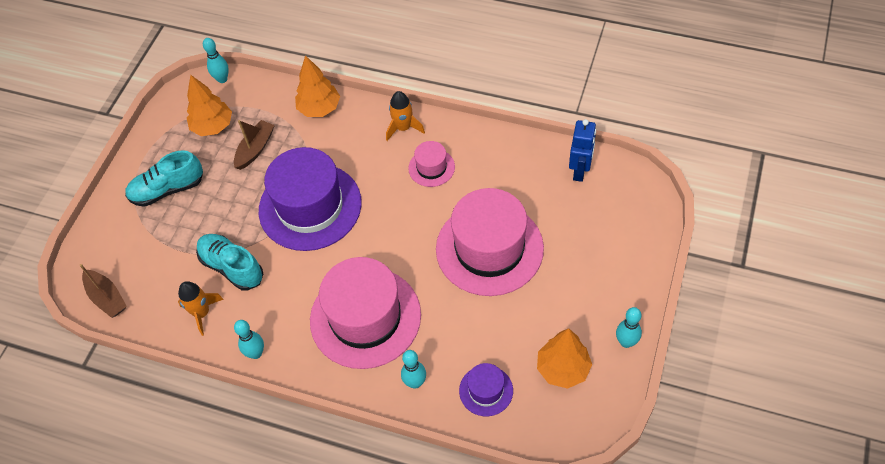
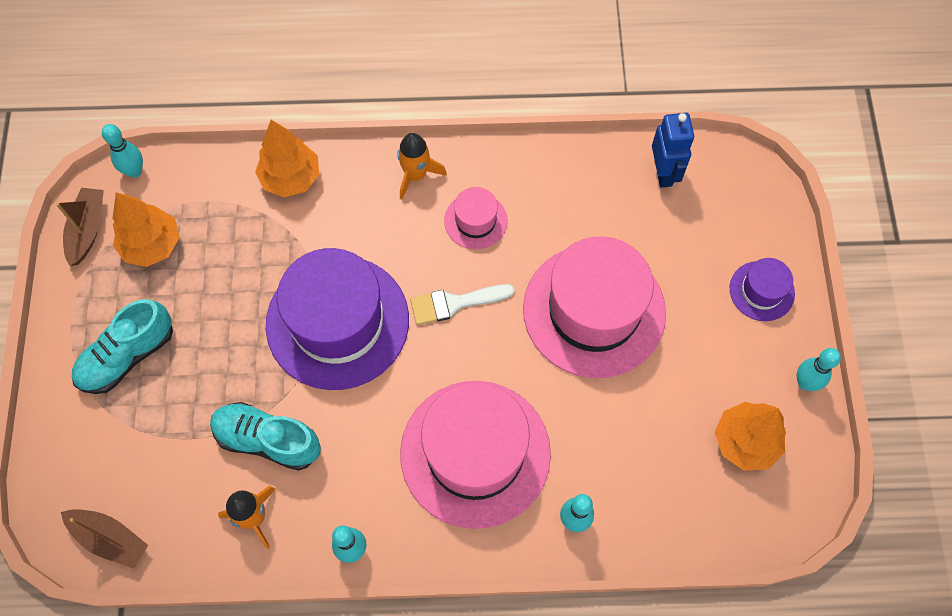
camera: 25 degrees left, 10 degrees up
(255, 149) = (227, 261): brown boat -> brown boat (87, 230)
(394, 216) = (455, 303): none -> white brush
(486, 390) = (665, 501): purple hat -> purple hat (761, 291)

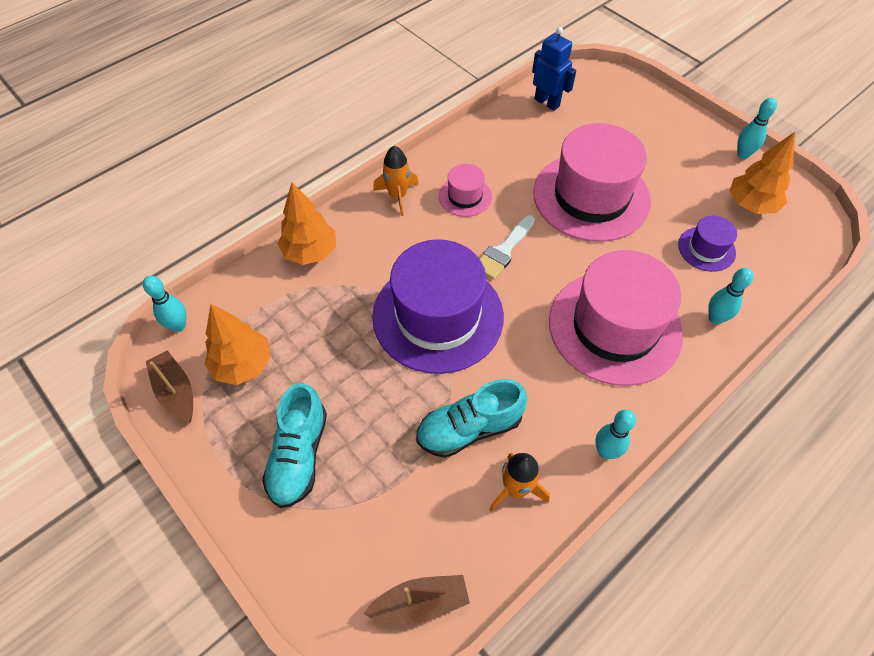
camera: 40 degrees left, 10 degrees down
(761, 291) = (667, 126): purple hat -> purple hat (706, 249)

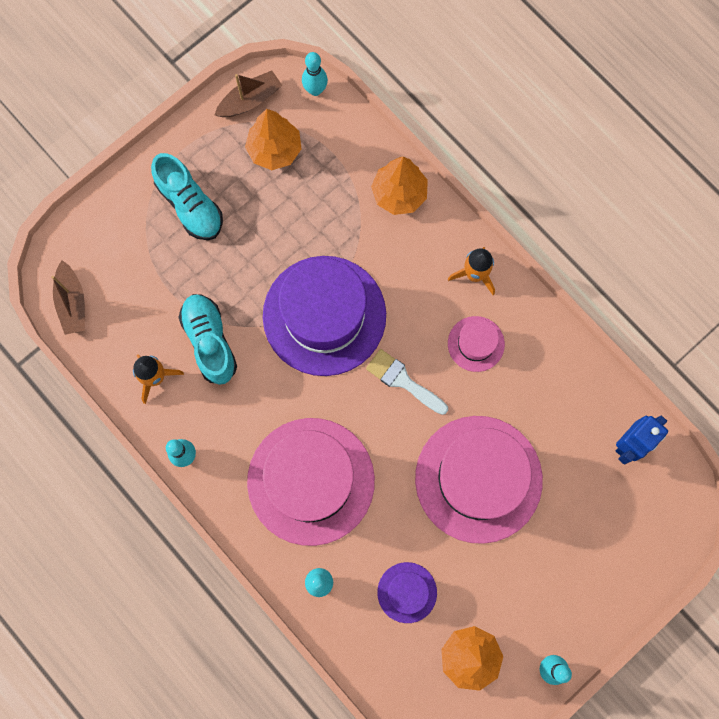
camera: 90 degrees right, 20 degrees up
(299, 455) = (190, 205): turquoise shoe -> turquoise shoe turned 135 degrees counterclockwise

